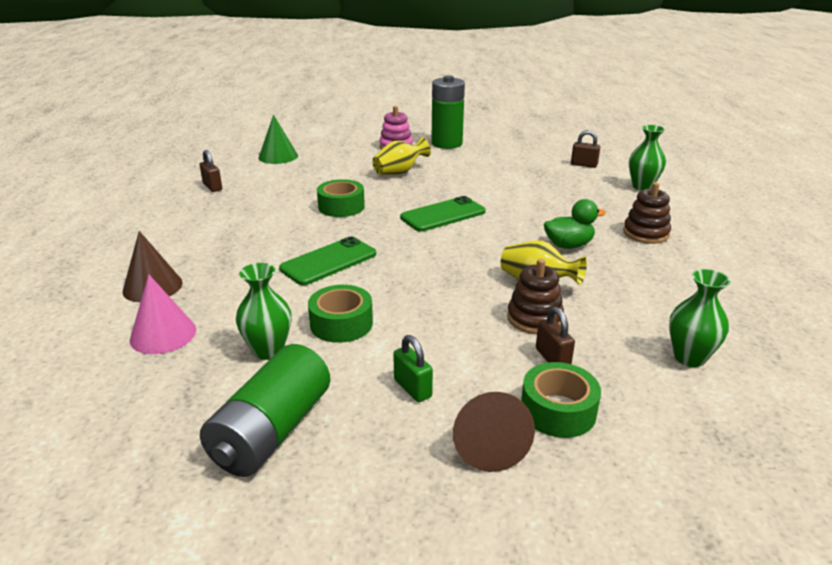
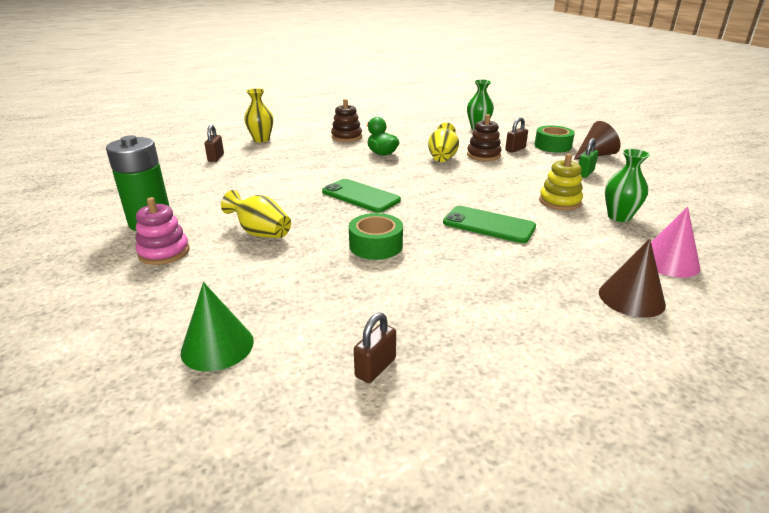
camera: 110 degrees left, 0 degrees up
(271, 431) = (670, 198): green battery -> none
(341, 323) = (559, 201): green tape -> yellow stacking toy
(642, 186) = (261, 139): green vase -> yellow vase

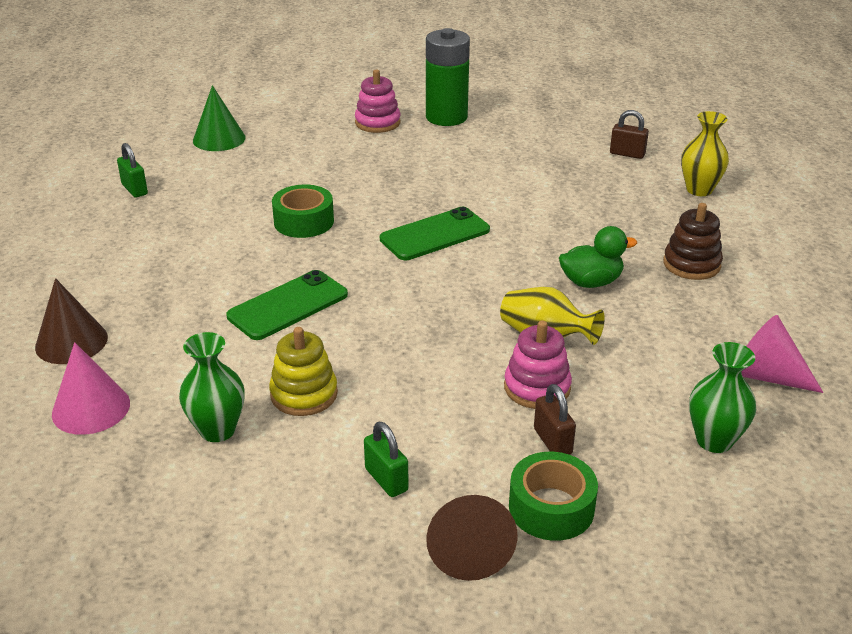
camera: 110 degrees right, 5 degrees up
(260, 233) = (381, 166): yellow vase -> none
(375, 367) = (134, 189): brown padlock -> green padlock
(426, 123) = (766, 376): none -> pink cone
(483, 155) = (537, 387): brown stacking toy -> pink stacking toy

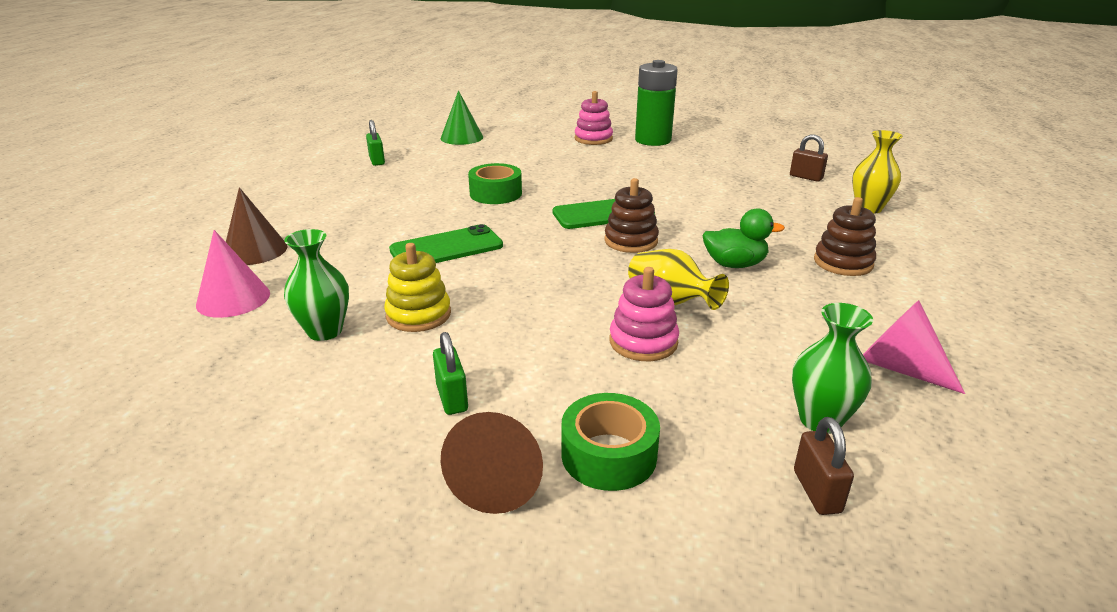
camera: 15 degrees right, 5 degrees down
(478, 267) = (631, 241): none -> brown stacking toy
(552, 441) = (638, 392): brown padlock -> brown padlock (817, 491)

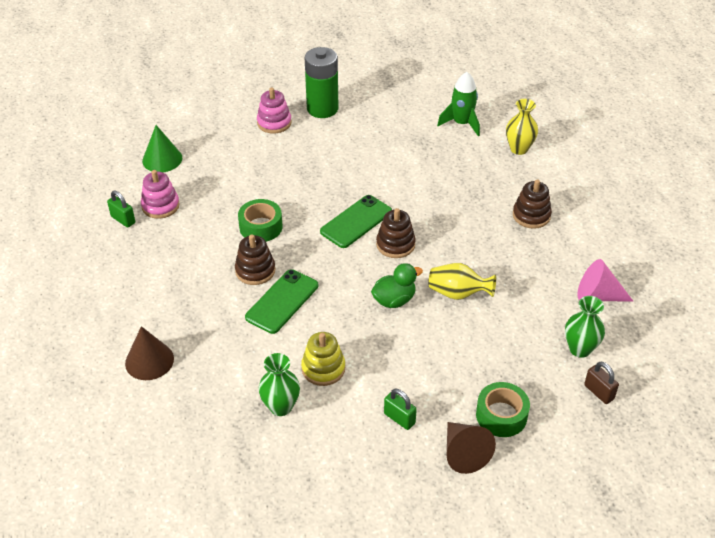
camera: 30 degrees left, 15 degrees up
(233, 299) = (191, 409): pink cone -> none
(449, 219) = (255, 270): none -> brown stacking toy
(643, 342) = (465, 333): pink stacking toy -> pink stacking toy (160, 206)
(734, 264) = (472, 243): green duck -> green duck (394, 300)
(806, 177) = (461, 123): brown padlock -> green rocket

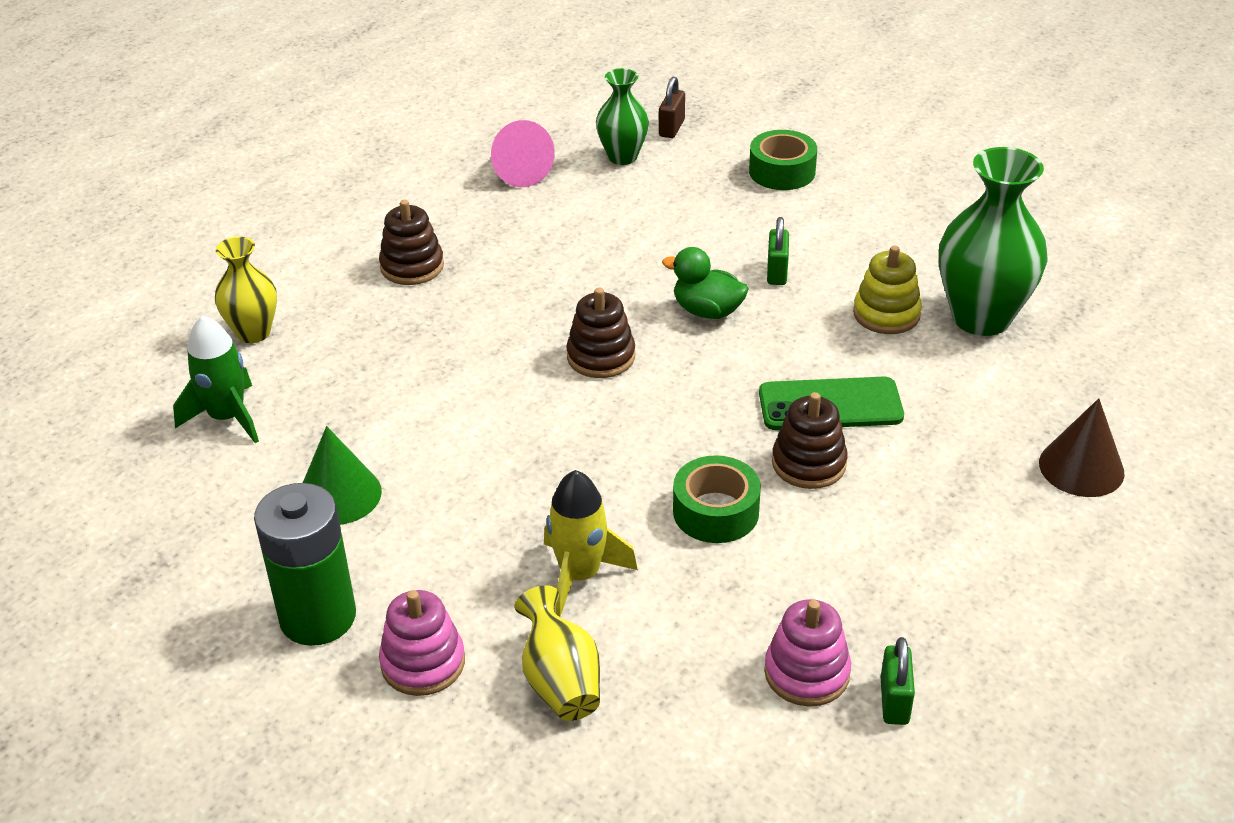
camera: 125 degrees left, 5 degrees down
(162, 159) = (689, 766): green cone -> green cone (339, 495)
(271, 175) = (580, 575): none -> yellow rocket
(281, 407) = (981, 318): green vase -> green vase, size x1.72
(356, 222) = (593, 416): green phone -> none
(399, 418) = (876, 230): green padlock -> green padlock (776, 272)
(458, 293) = (634, 267): yellow vase -> yellow vase (560, 681)
(464, 453) = (860, 176): brown cone -> none

